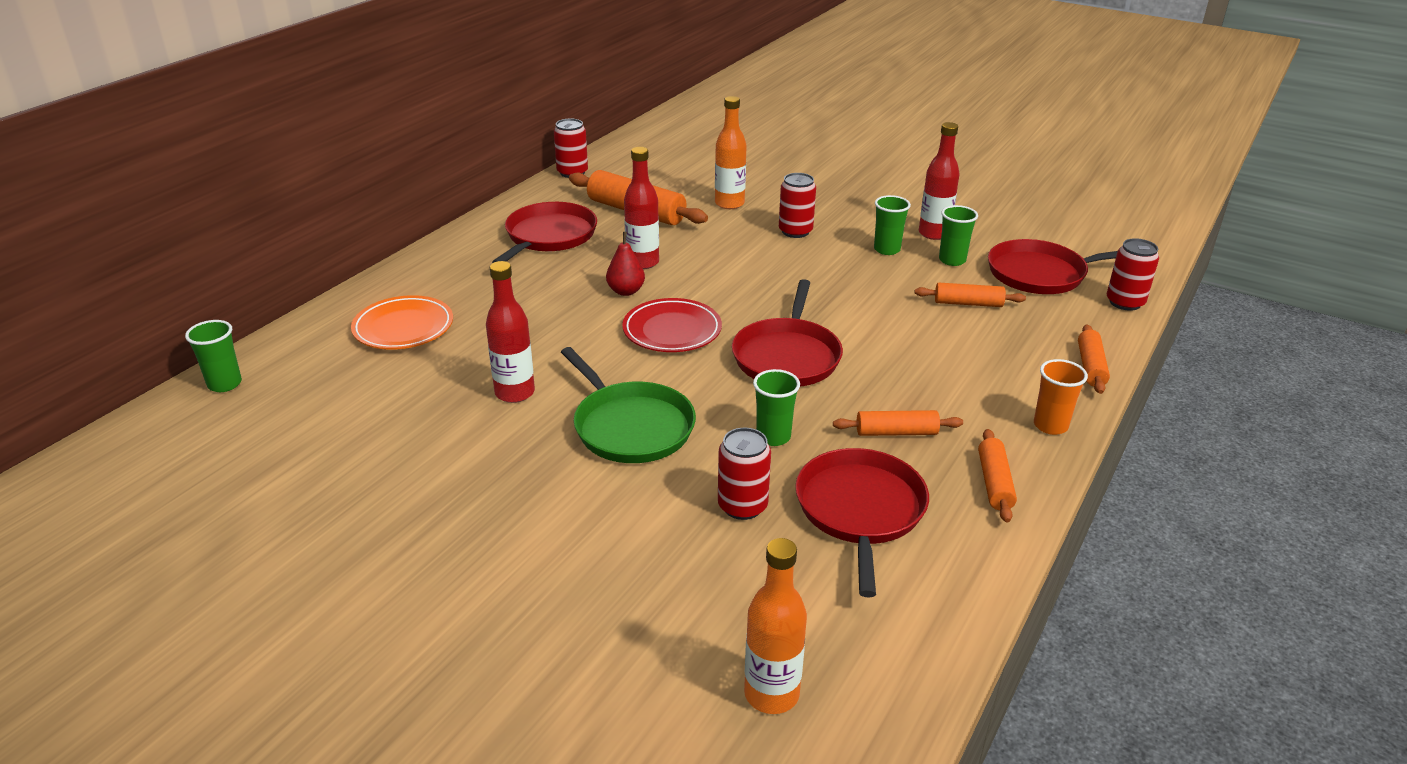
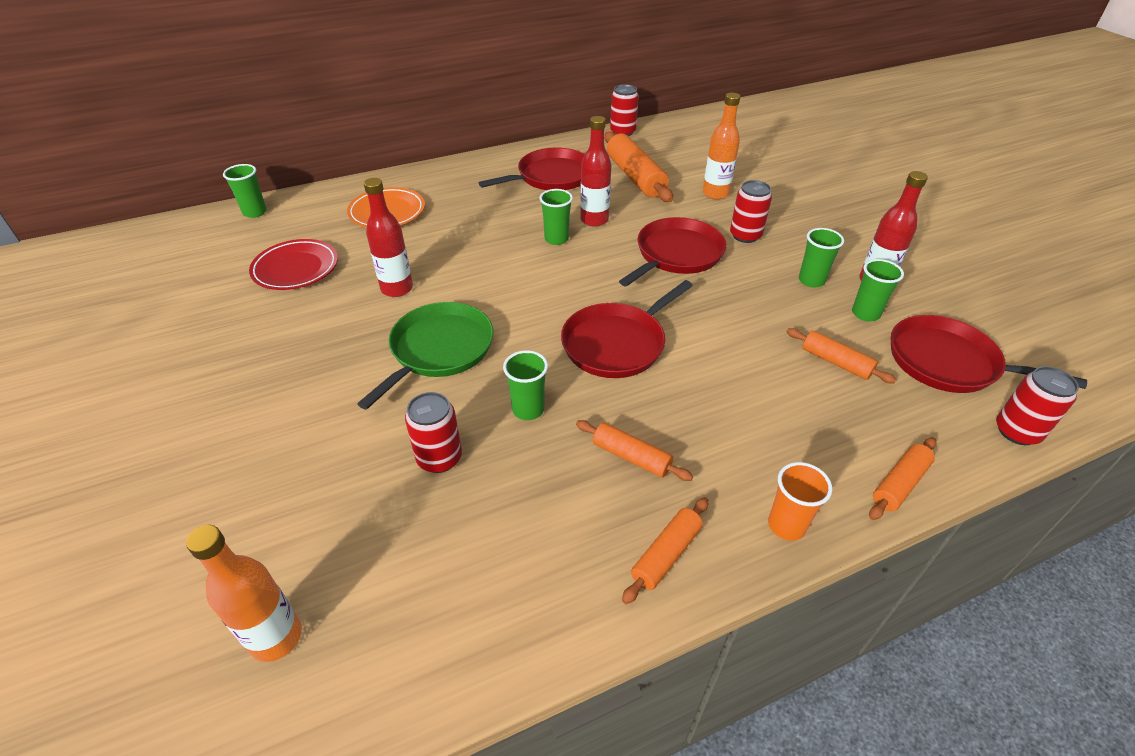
camera: 35 degrees right, 10 degrees up
(626, 291) = (556, 239): red pear -> green cup
(630, 426) = (439, 350): green pan -> green pan turned 150 degrees counterclockwise
(672, 330) = (554, 284): red plate -> red plate (296, 269)
(860, 510) = (521, 514): red pan -> red pan (676, 254)

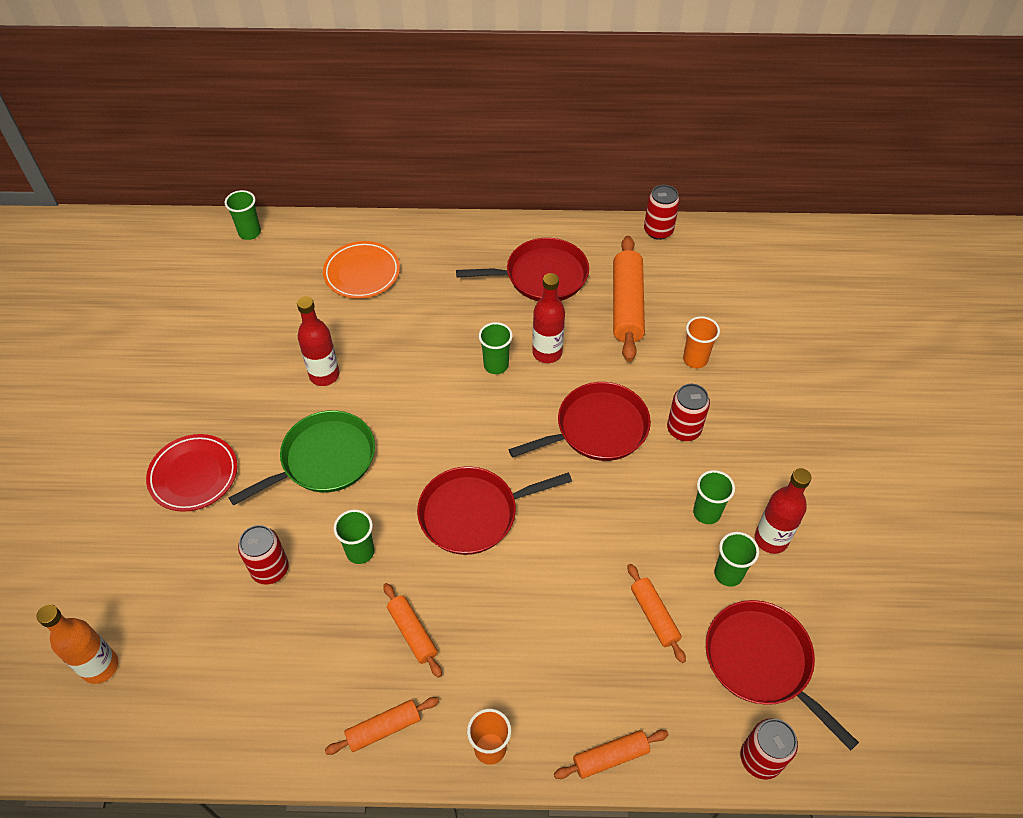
camera: 25 degrees right, 10 degrees up
(296, 269) = (254, 319): red plate -> red plate (193, 475)
(715, 193) = (695, 359): orange bottle -> orange cup

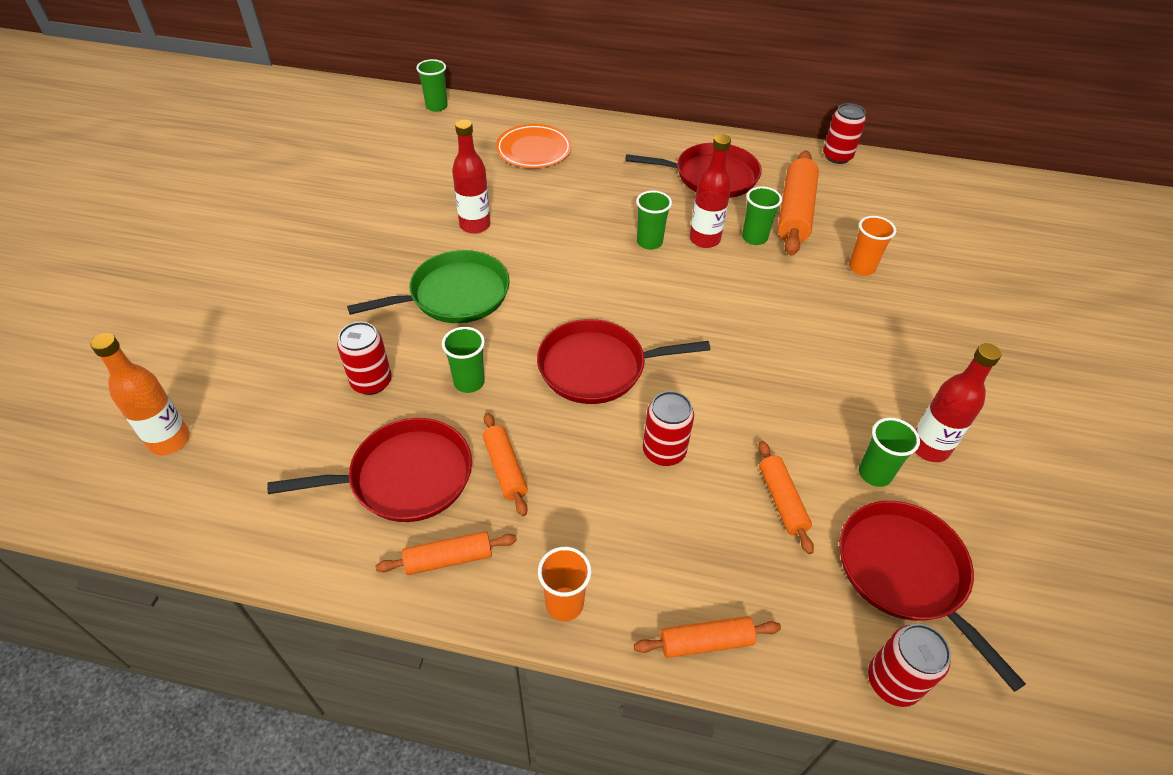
camera: 10 degrees right, 5 degrees down
(193, 475) = (322, 288): red plate -> none
(597, 428) = (746, 312): red pan -> red pan (405, 477)
(683, 429) = (841, 327): red can -> red can (664, 451)
(706, 513) = (856, 409): green cup -> green cup (754, 238)

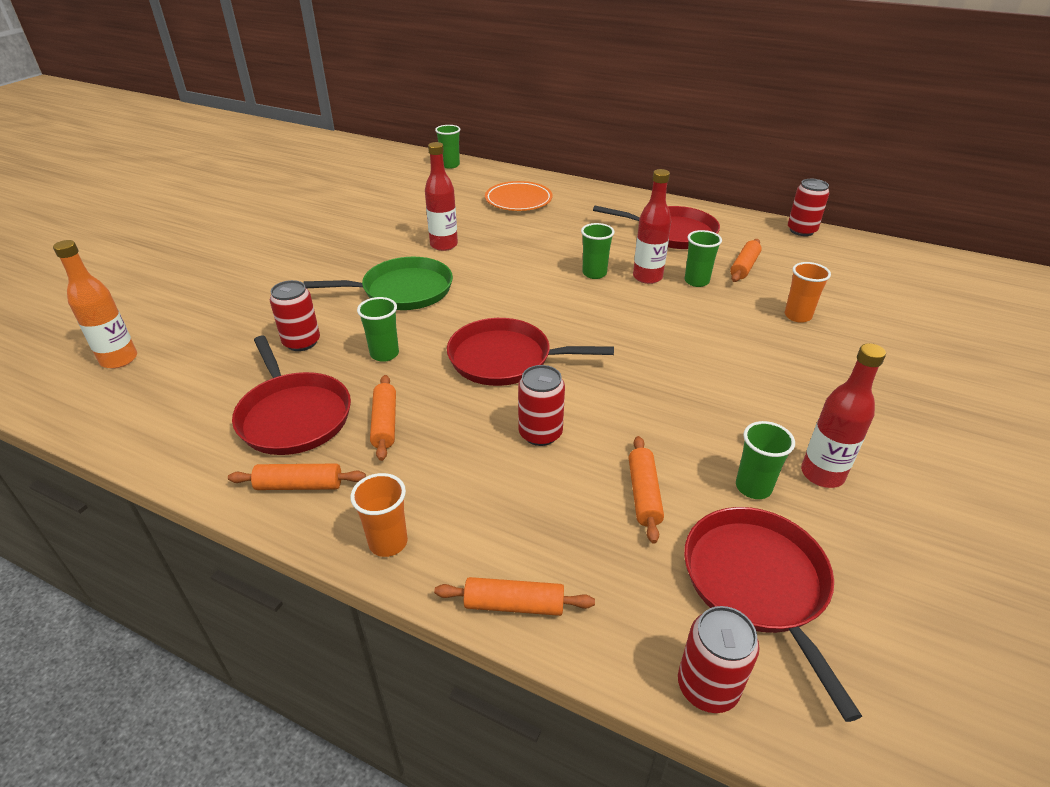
camera: 15 degrees right, 10 degrees down
(405, 477) = (293, 415): red pan -> red pan turned 60 degrees clockwise
(795, 212) = (744, 267): orange rolling pin -> orange rolling pin, size x0.56

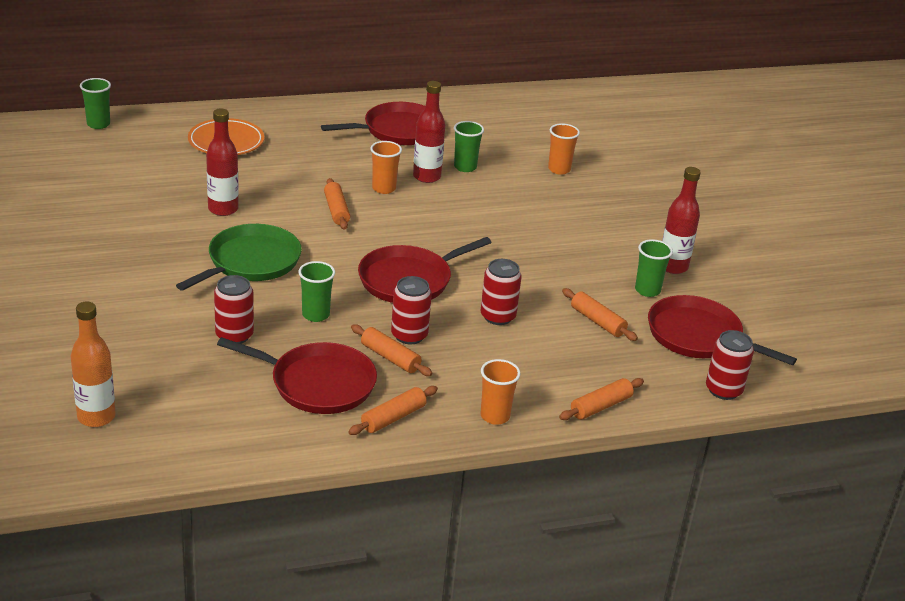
camera: 45 degrees left, 5 degrees down
(594, 273) = (384, 188): green cup -> orange cup
(744, 267) = (484, 142): orange rolling pin -> orange rolling pin (336, 210)
(801, 230) = (489, 95): red can -> red can (409, 335)

